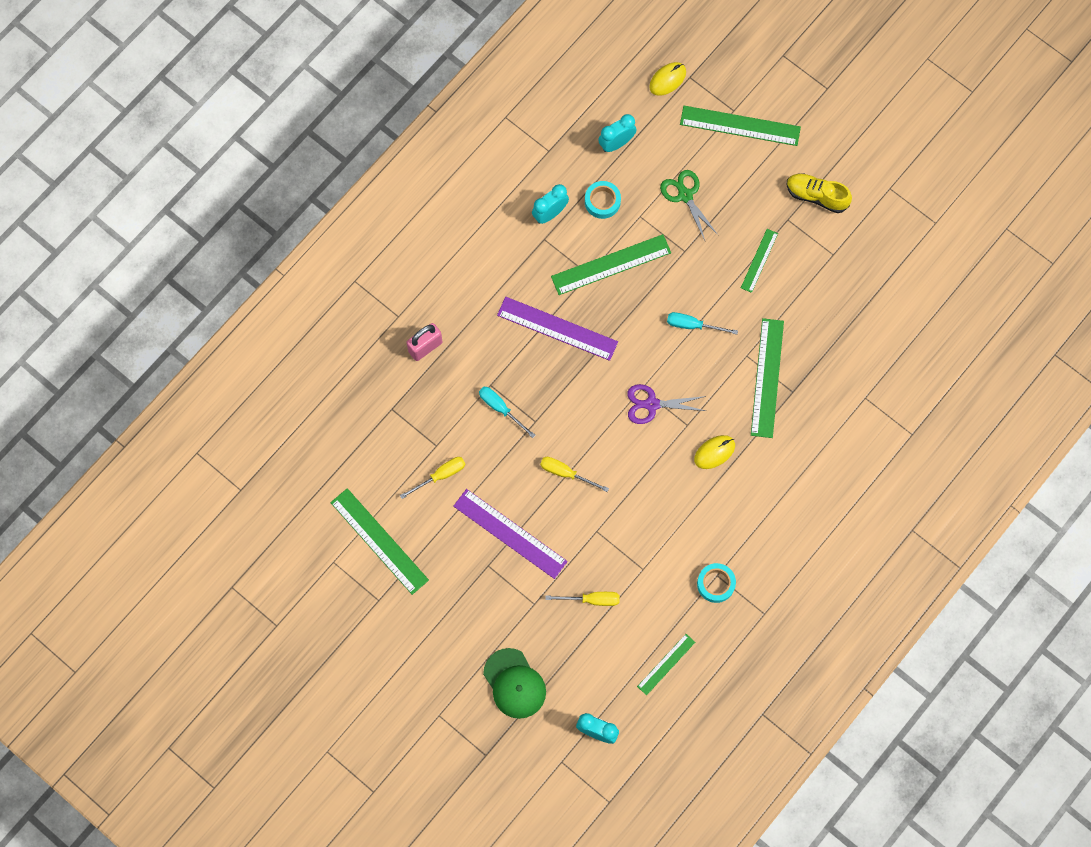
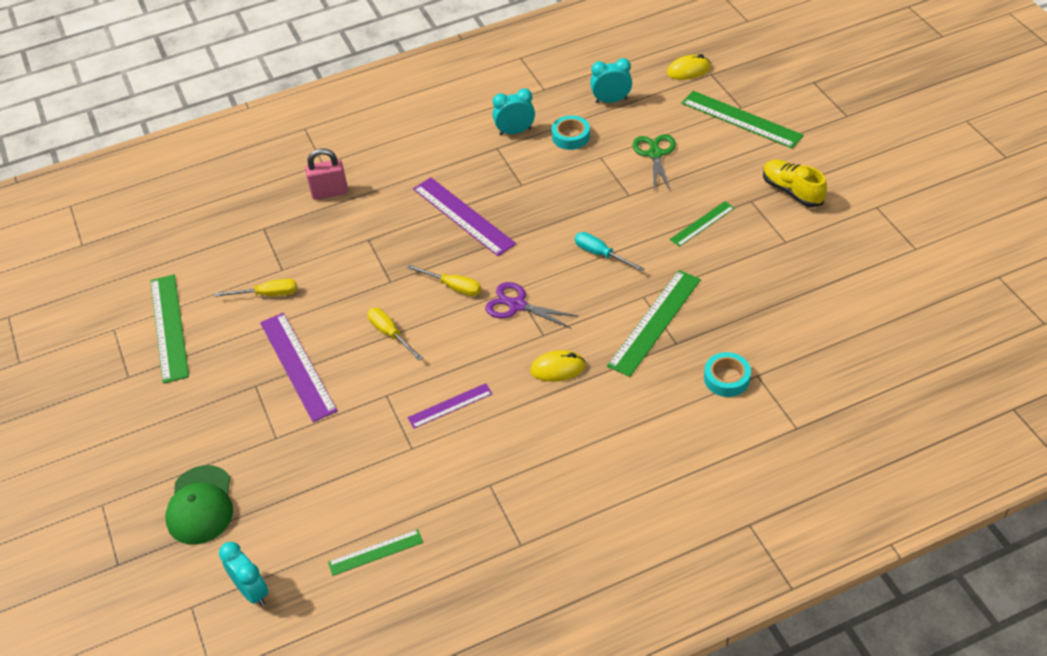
camera: 30 degrees right, 25 degrees down
(501, 408) = (364, 260): turquoise screwdriver -> none
(592, 600) = (338, 456): yellow screwdriver -> yellow screwdriver (453, 287)
(611, 264) = (548, 184): green ruler -> none
(651, 520) = (450, 406): none -> purple ruler
(716, 584) = (483, 492): turquoise tape -> turquoise tape (726, 378)

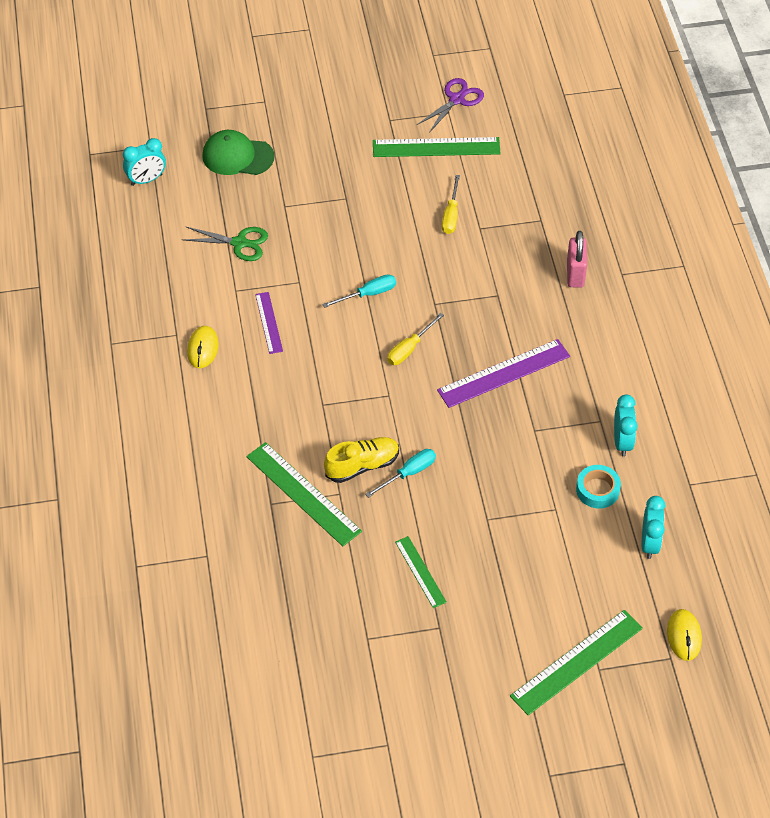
camera: 100 degrees right, 5 degrees up
(297, 366) = (356, 227): purple ruler -> none
(375, 552) = (146, 254): green ruler -> none
(390, 334) = (368, 294): yellow screwdriver -> turquoise screwdriver
(517, 305) = (367, 392): purple scissors -> purple scissors (456, 99)
(558, 368) = (278, 406): yellow mouse -> yellow mouse (203, 349)
(655, 154) = (543, 560): green scissors -> green scissors (240, 243)
(726, 378) = (213, 530): turquoise tape -> none
(792, 191) = (440, 671): yellow shoe -> yellow shoe (362, 466)

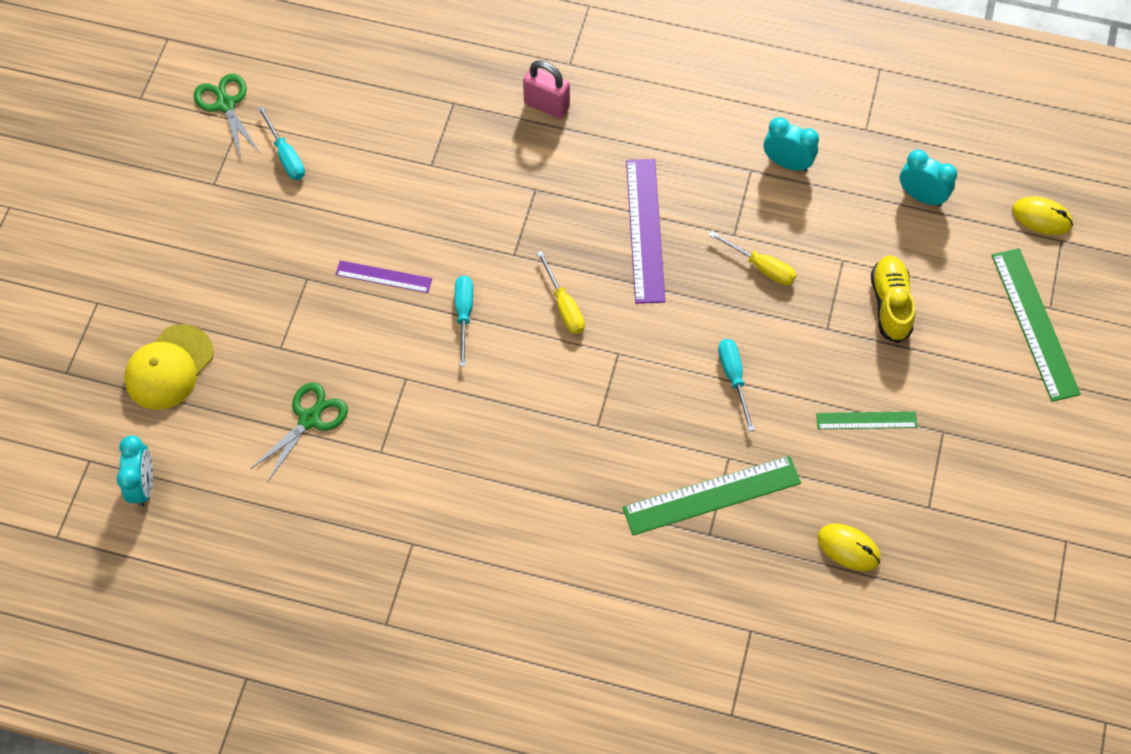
camera: 65 degrees left, 10 degrees up
(203, 349) = (450, 522): yellow mouse -> yellow mouse (848, 548)
(237, 156) = (169, 367): green cap -> yellow cap
(269, 322) = (449, 435): purple ruler -> purple ruler (383, 277)
(362, 466) = (702, 420): yellow shoe -> yellow shoe (890, 304)
(436, 147) = (286, 156): green ruler -> turquoise screwdriver
(451, 215) = (396, 184): yellow screwdriver -> yellow screwdriver (761, 267)
(456, 99) = (225, 104): purple scissors -> green scissors
(597, 490) = (836, 212): turquoise tape -> none

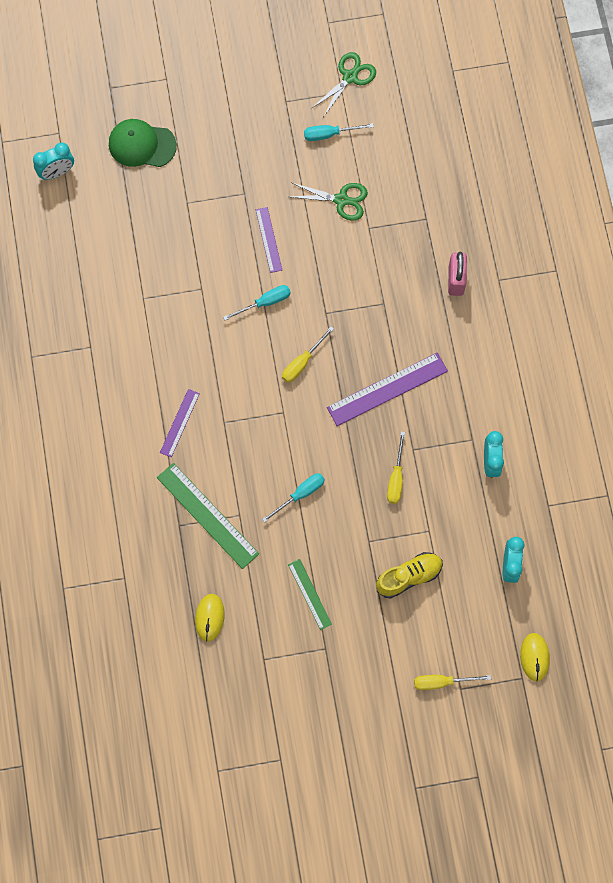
camera: 65 degrees right, 10 degrees up
(169, 367) = (142, 145): yellow cap -> green cap
(286, 156) = (329, 134): turquoise screwdriver -> turquoise screwdriver turned 45 degrees clockwise
(309, 419) = (146, 245): green scissors -> green scissors (341, 200)
(572, 477) = (179, 423): none -> purple ruler
(1034, 323) = (442, 682): green ruler -> yellow screwdriver

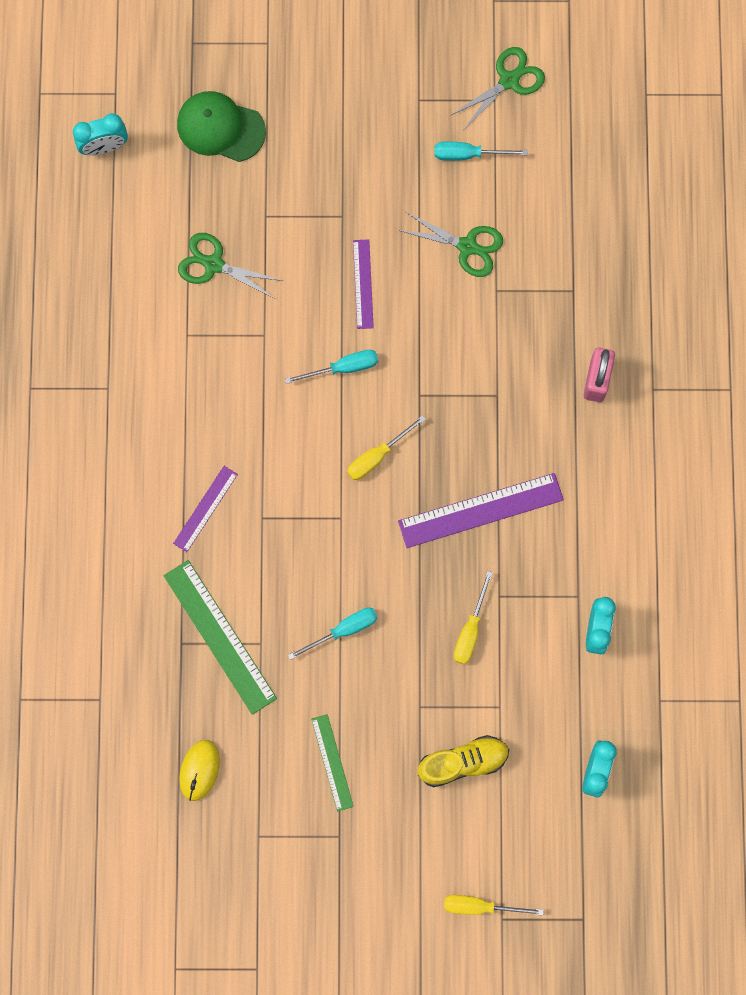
camera: 10 degrees right, 5 degrees up
(154, 244) = (213, 264): none -> green scissors
(534, 657) = (604, 895): yellow mouse -> none

